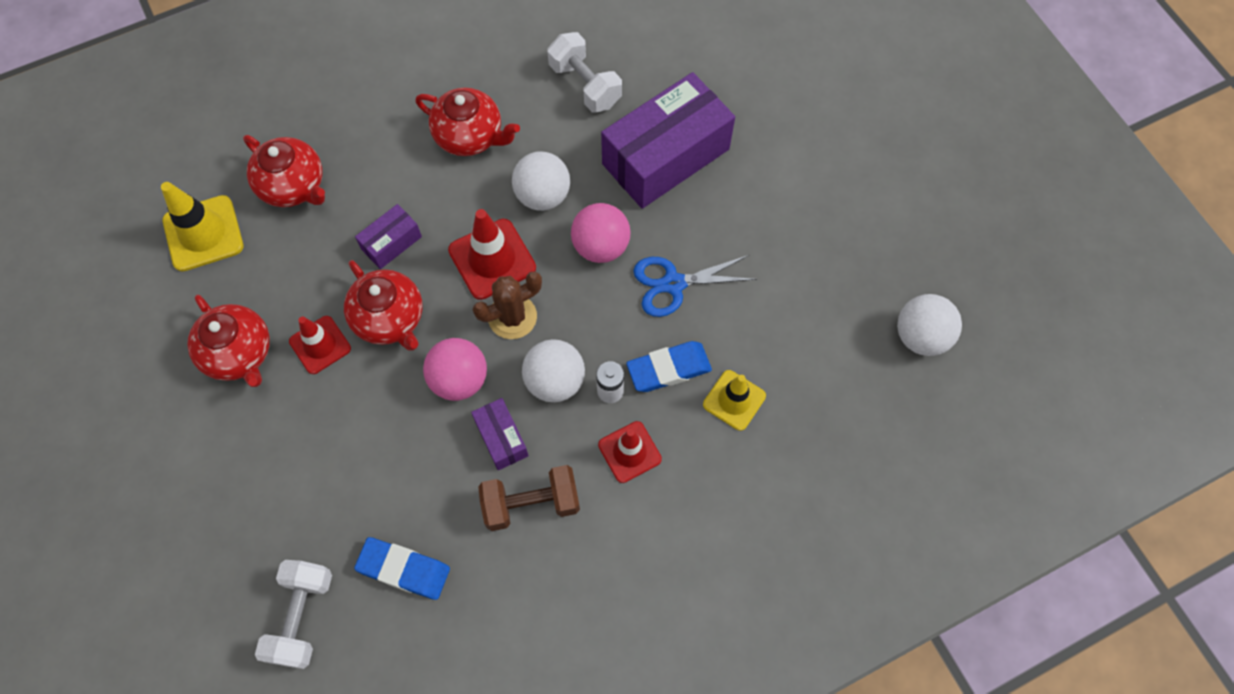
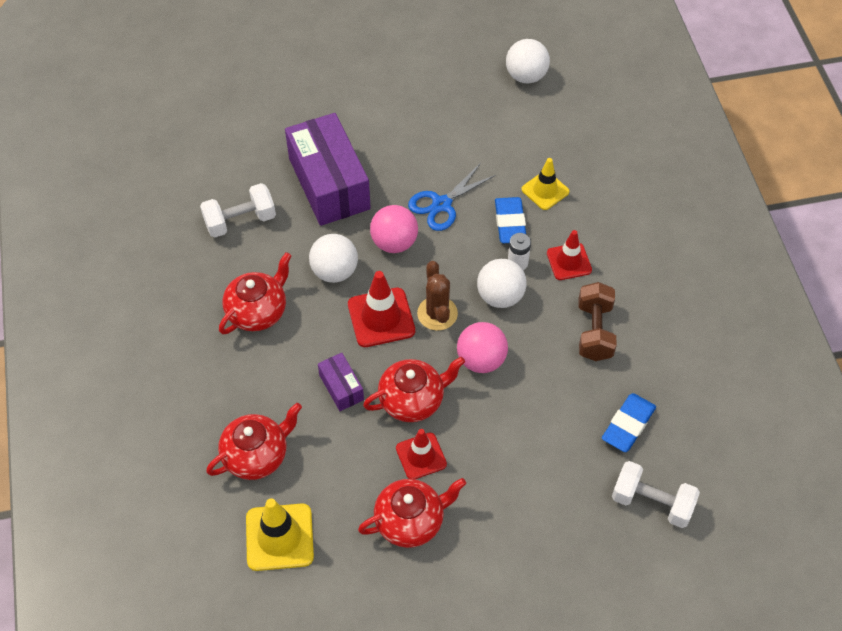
camera: 75 degrees left, 10 degrees down
(501, 438) = (537, 340): purple box -> none
(673, 284) = (441, 204): blue scissors -> blue scissors turned 45 degrees clockwise

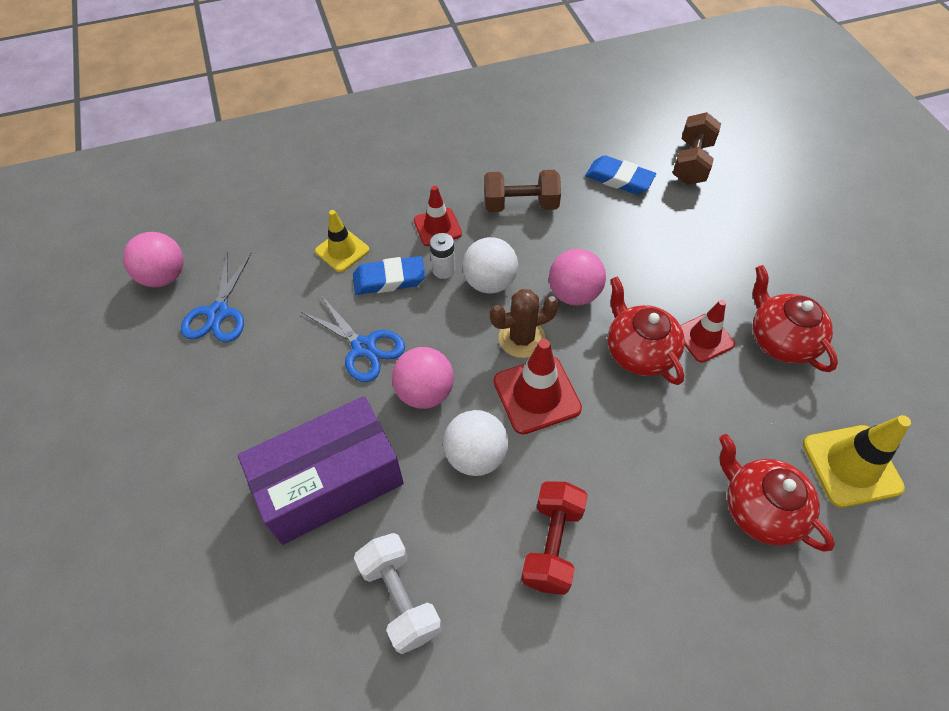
camera: 95 degrees left, 0 degrees up
(258, 311) = (552, 544): red teapot -> red dumbbell
(341, 387) = (641, 426): purple box -> none
(485, 112) = (218, 313): none -> blue scissors
(526, 76) = (164, 276): white ball -> pink ball
(651, 502) = (692, 163): white dumbbell -> brown dumbbell

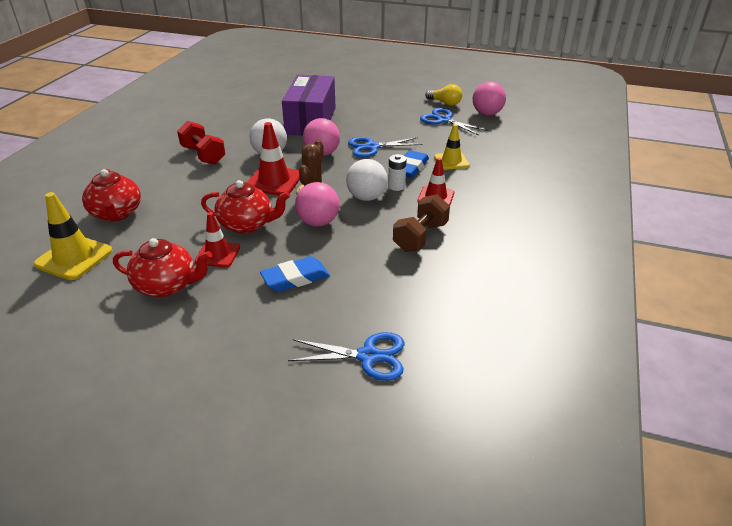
camera: 125 degrees right, 20 degrees down
(148, 341) = (445, 103): none -> yellow light bulb
(400, 598) = (241, 120): white dumbbell -> none
(619, 179) = (396, 298): blue eraser -> blue eraser (295, 278)
(692, 163) = (368, 356): brown dumbbell -> blue scissors
(760, 509) = (116, 214): red teapot -> red teapot turned 75 degrees clockwise

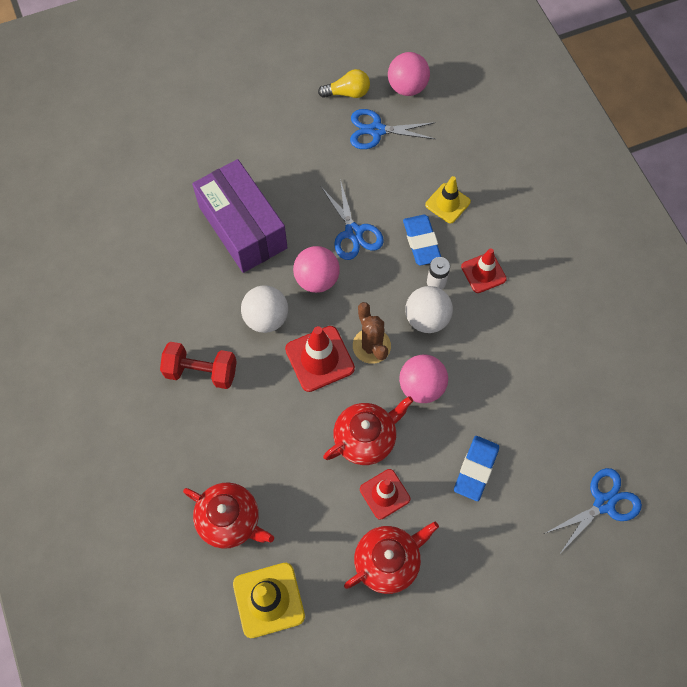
camera: 40 degrees left, 30 degrees up
(371, 147) = (353, 233): blue scissors -> blue scissors turned 60 degrees counterclockwise
(420, 237) = (520, 340): brown dumbbell -> none

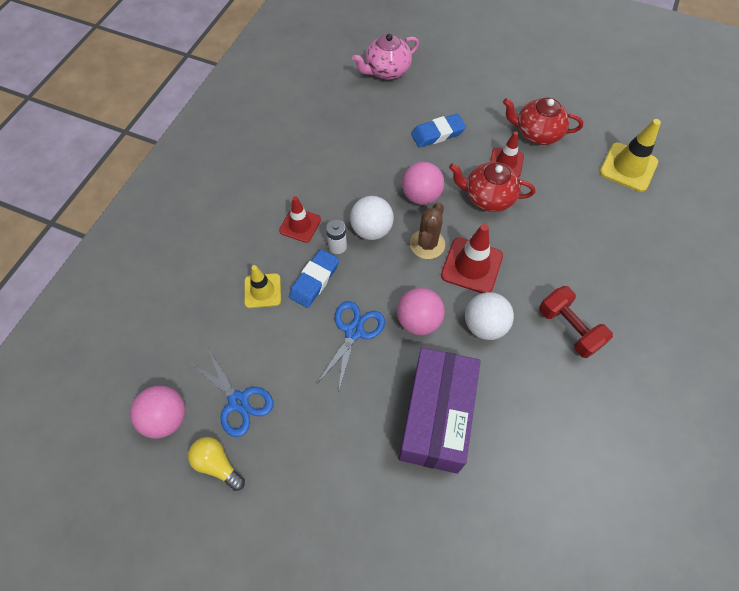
camera: 135 degrees left, 5 degrees down
(230, 520) = (621, 222): red teapot -> none
(604, 503) = (386, 71): blue scissors -> pink teapot

